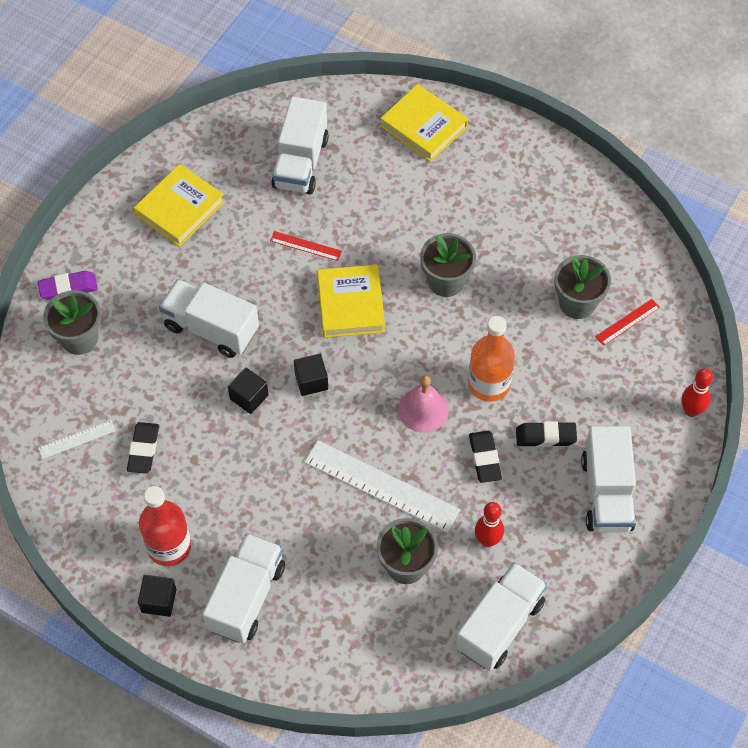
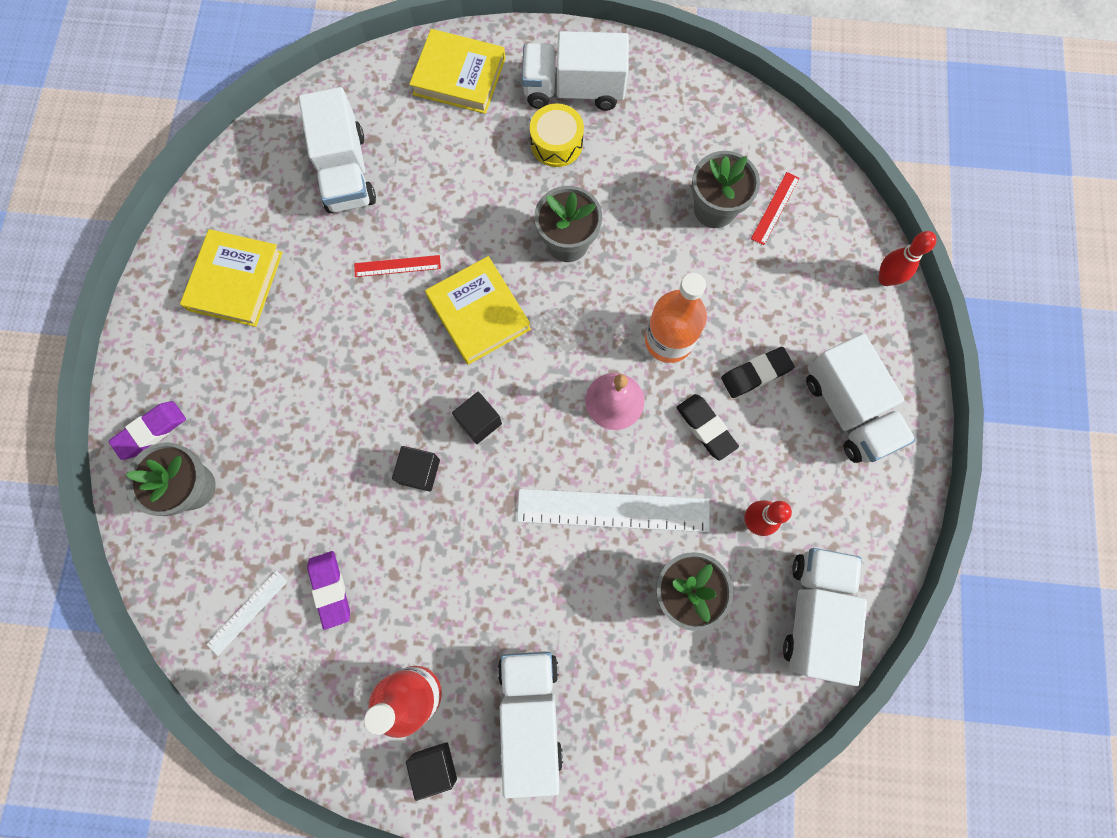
camera: 25 degrees left, 15 degrees up
(143, 450) = (330, 589): black eraser -> purple eraser
(211, 328) = (338, 409): white truck -> white truck (574, 90)
(475, 205) = (556, 143): none -> yellow drum

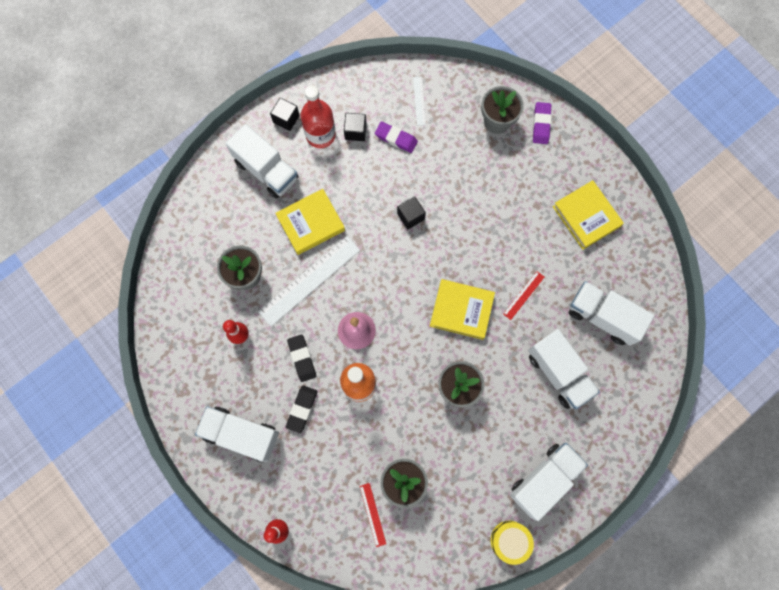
camera: 135 degrees right, 0 degrees up
(459, 76) = (609, 426): yellow book -> yellow book (311, 223)
(479, 422) = (408, 261): black cube -> black cube (355, 131)
(556, 143) = (519, 438): yellow drum -> yellow drum (510, 541)
(706, 428) = (302, 358): black eraser -> black eraser turned 60 degrees clockwise
(814, 613) = (180, 320): white truck -> white truck (558, 373)

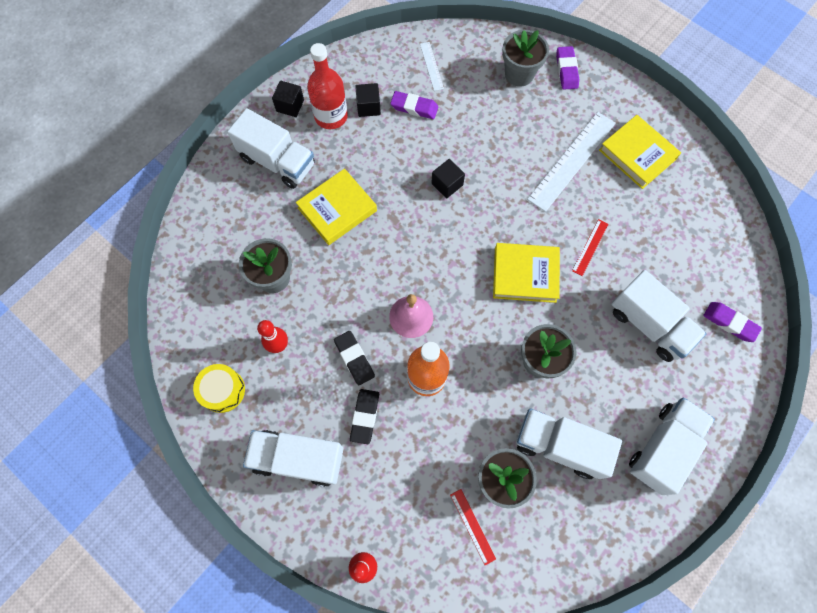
camera: 10 degrees left, 5 degrees down
(309, 280) = (347, 270): white ruler -> white ruler (571, 160)
(510, 541) = (641, 527): yellow drum -> yellow drum (222, 390)
(602, 317) = (681, 256): white truck -> white truck (559, 446)
(629, 383) = (729, 323): none -> purple eraser

